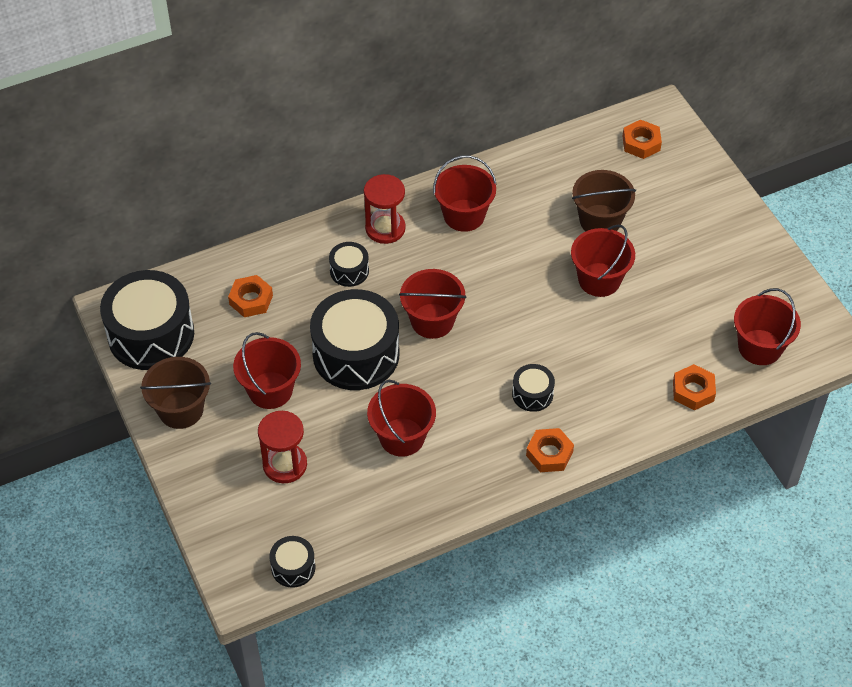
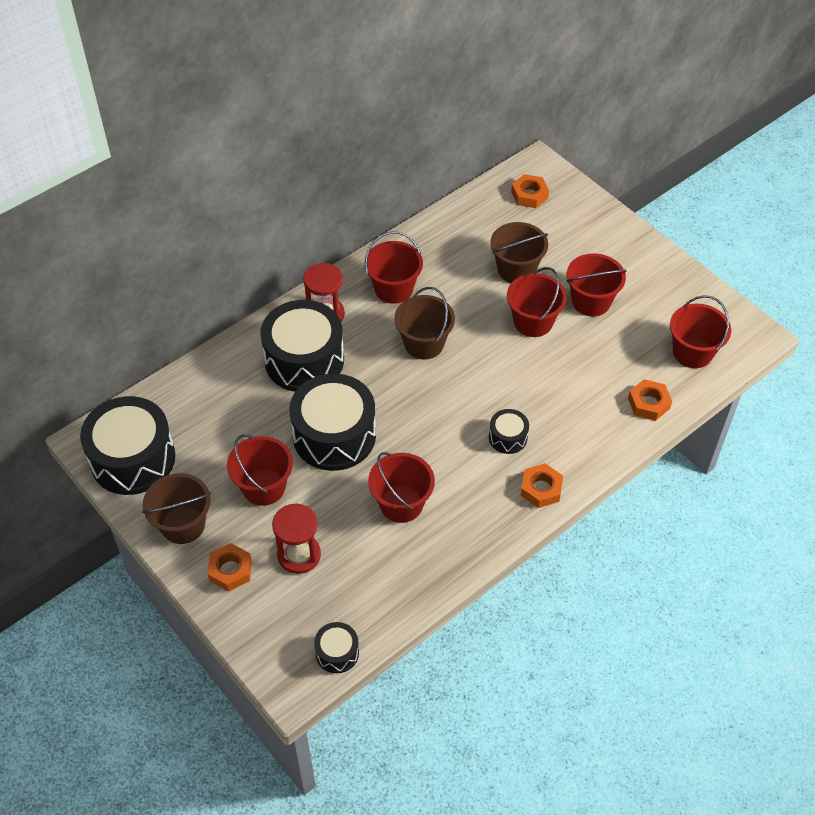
camera: 15 degrees left, 0 degrees up
(251, 300) = (220, 406): orange nut -> orange nut (230, 570)
(349, 271) = (304, 360): black drum -> black drum, size x2.14
(432, 321) = (395, 390): red bucket -> red bucket (591, 301)
(477, 279) = (424, 343): none -> brown bucket

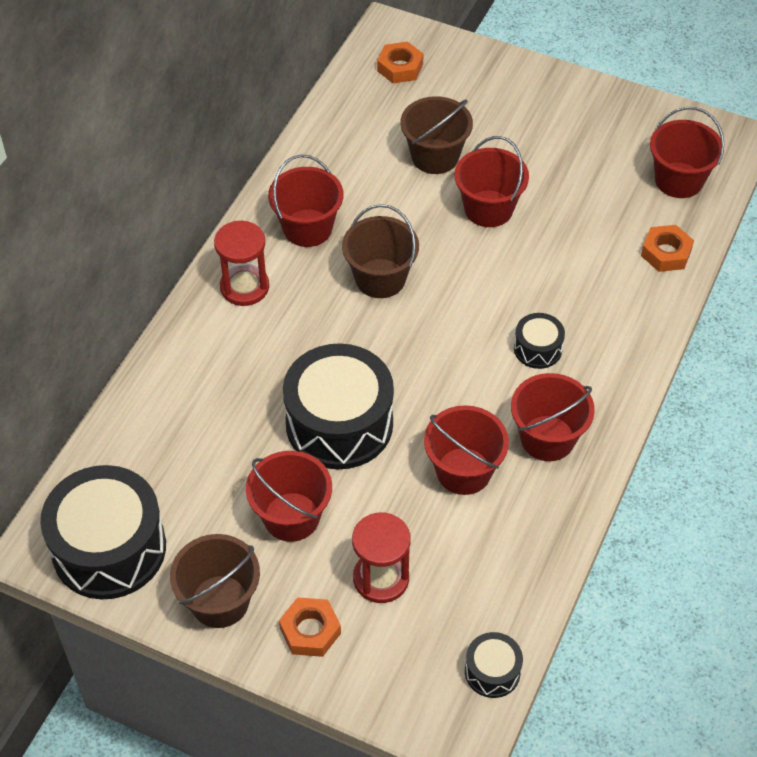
camera: 25 degrees left, 0 degrees up
(304, 360) = (251, 349): black drum -> none
(541, 489) = (607, 392): orange nut -> none
(591, 301) = (538, 163): red bucket -> red bucket (547, 438)

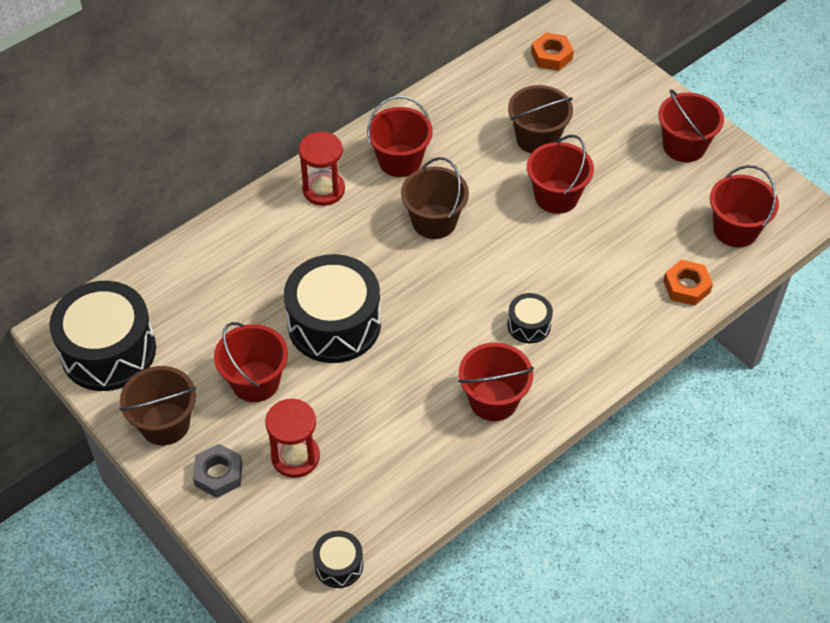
camera: 25 degrees right, 0 degrees up
(310, 631) = (218, 474): orange nut -> grey nut
(463, 471) = (410, 399): red bucket -> red bucket (684, 146)

